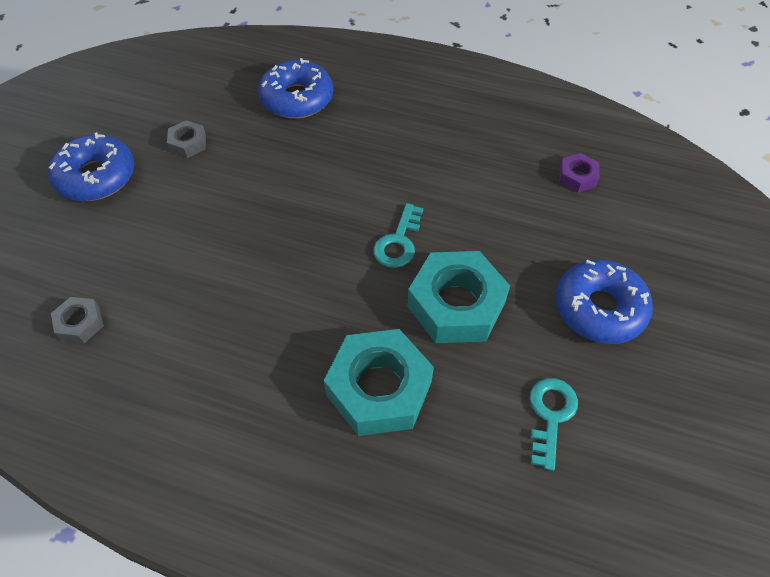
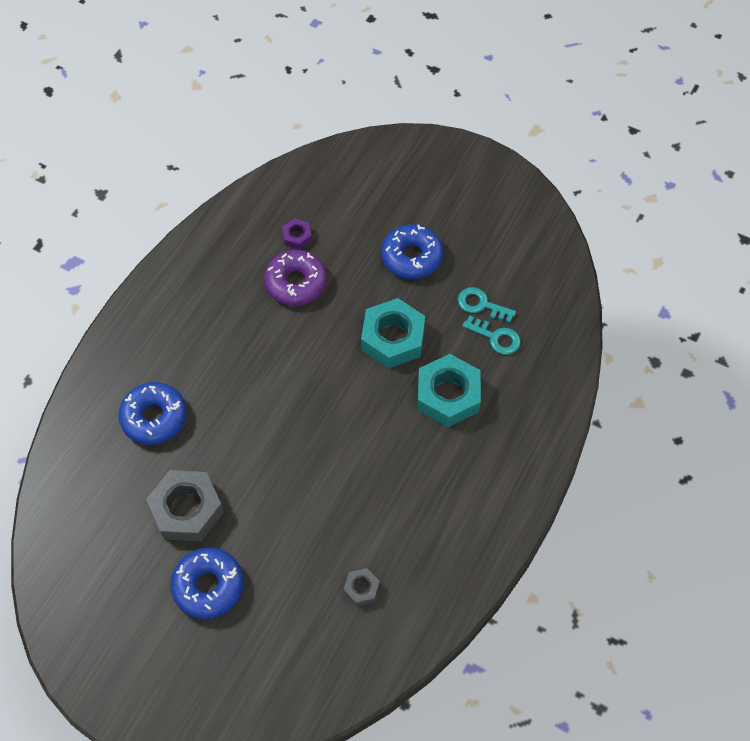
camera: 80 degrees left, 5 degrees up
(188, 143) = (187, 510): grey nut -> grey nut, size x2.08
(398, 242) = (331, 364): turquoise key -> turquoise key (496, 337)
(507, 187) = (296, 283): none -> purple donut

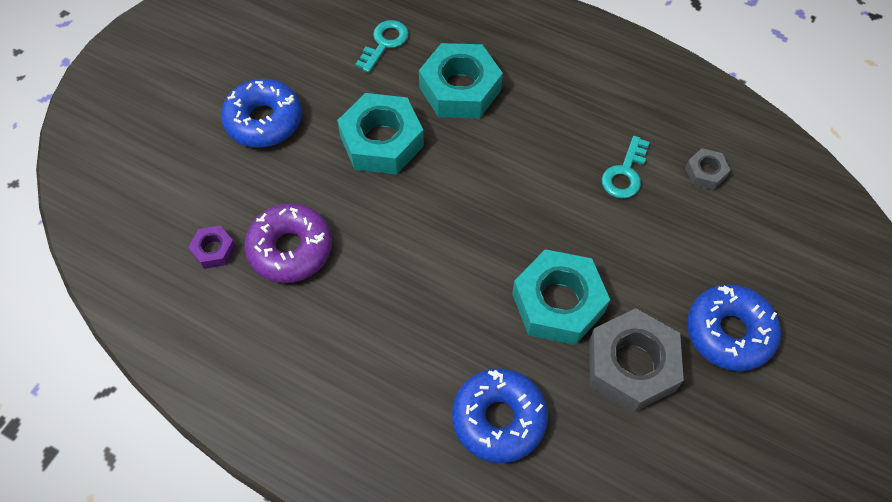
camera: 90 degrees left, 0 degrees up
(242, 461) = (558, 303): none -> turquoise nut
(481, 305) = (339, 55): turquoise key -> turquoise key (625, 173)

